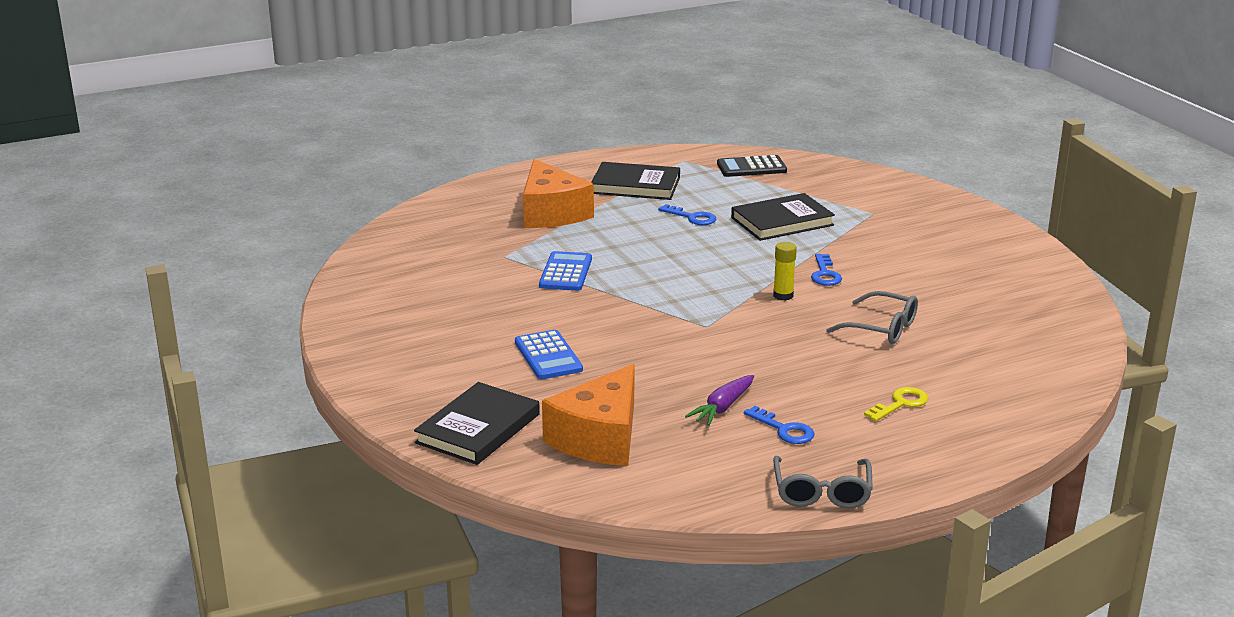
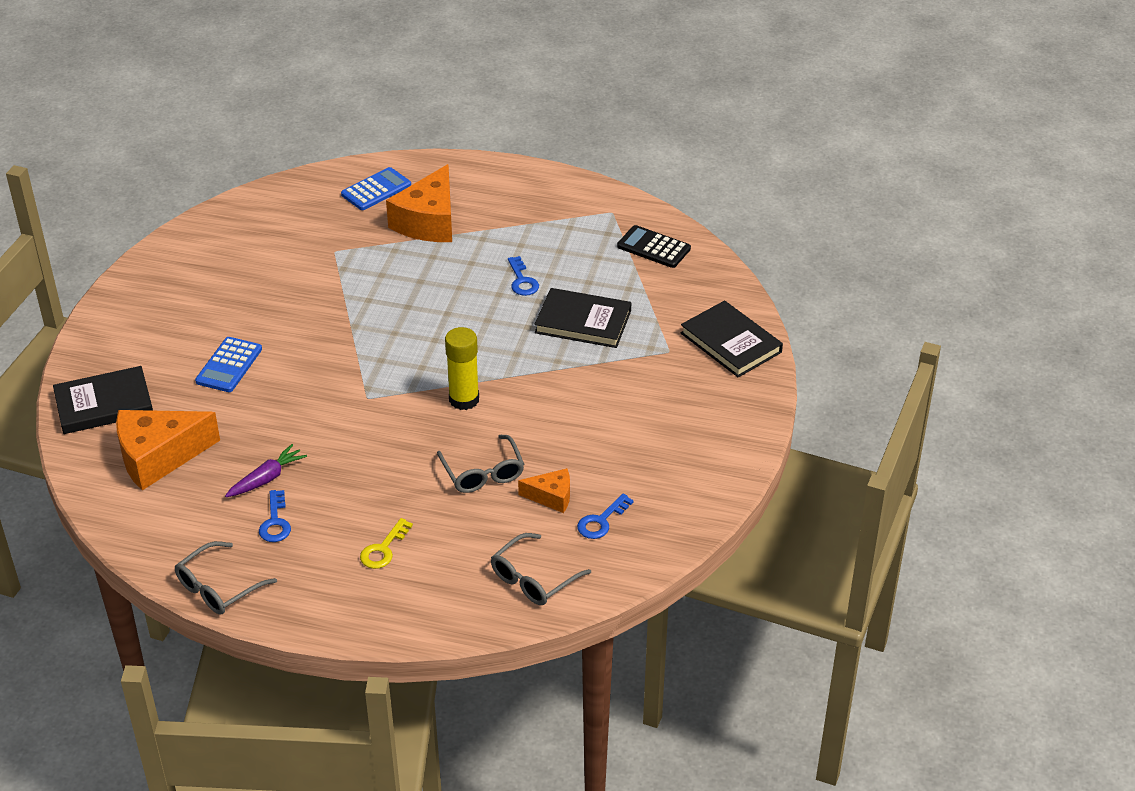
camera: 40 degrees right, 15 degrees up
(565, 272) = (351, 290): blue calculator -> blue calculator (376, 190)
(635, 185) = (532, 222): black book -> black book (730, 343)
(722, 407) = (267, 478): purple carrot -> purple carrot turned 150 degrees clockwise
(783, 295) = (464, 399): yellow glue stick -> yellow glue stick, size x1.58
(825, 274) = (528, 395): blue key -> blue key (601, 521)
(900, 404) = (383, 549): yellow key -> yellow key turned 120 degrees clockwise
(955, 319) = (551, 497): none -> orange cheese
(1038, 367) = (533, 579): none -> grey glasses

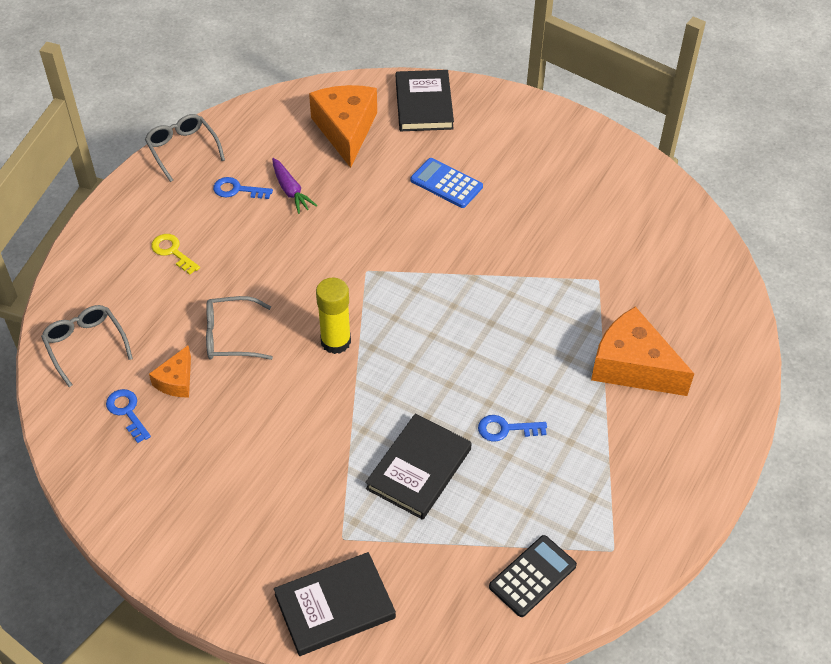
camera: 105 degrees right, 10 degrees up
(376, 190) = (701, 330): blue calculator -> none

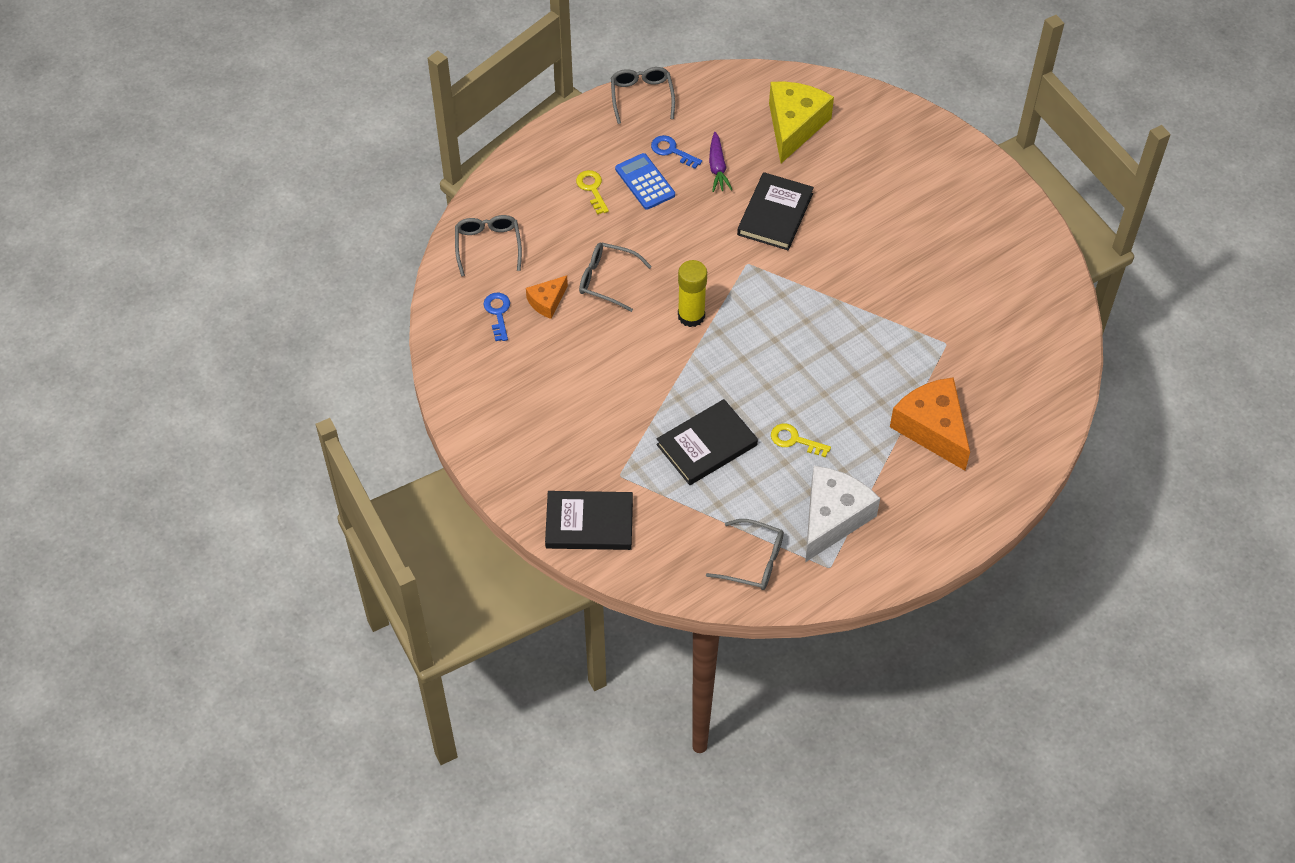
camera: 25 degrees right, 5 degrees up
(346, 130) = (794, 126): orange cheese -> yellow cheese
(424, 104) = (878, 124): black book -> black book (775, 214)
(446, 183) = (858, 208): blue calculator -> blue calculator (645, 182)
(506, 429) = (794, 440): blue key -> yellow key
(532, 576) = (753, 561): black calculator -> grey glasses
(587, 496) = (832, 518): none -> white cheese

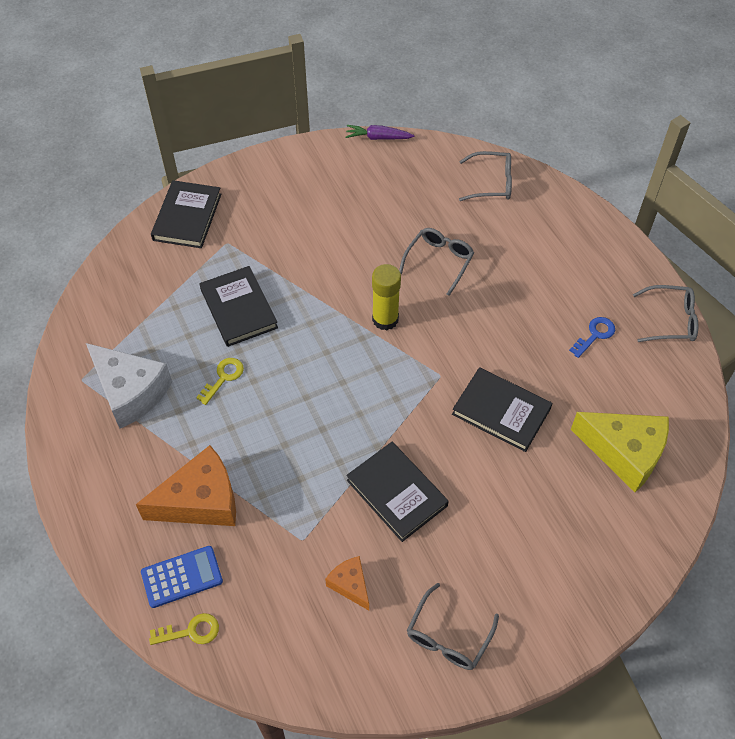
camera: 100 degrees right, 0 degrees up
(498, 313) = (416, 182): blue key -> none
(547, 302) = (422, 216): orange cheese -> orange cheese (350, 585)
(592, 189) = (550, 264): yellow key -> yellow key (191, 631)
(645, 182) = (555, 307): blue calculator -> blue calculator (182, 577)
(717, 167) = (569, 371): purple carrot -> purple carrot (378, 138)
(753, 561) = (109, 323): grey glasses -> grey glasses (448, 636)
(880, 281) = (396, 493): none -> black book

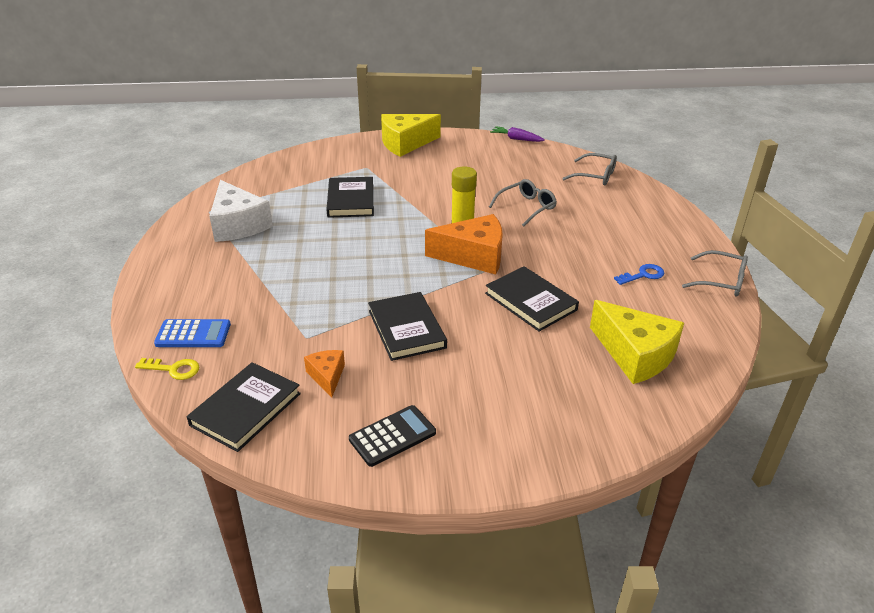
camera: 20 degrees right, 20 degrees down
(187, 217) = (347, 150): black book -> black book (246, 409)
(201, 501) = (243, 294): orange cheese -> orange cheese (473, 256)
(223, 377) = (312, 232): yellow key -> none
(251, 183) = (405, 143): none -> yellow cheese
(448, 636) = (392, 436): grey glasses -> black calculator

